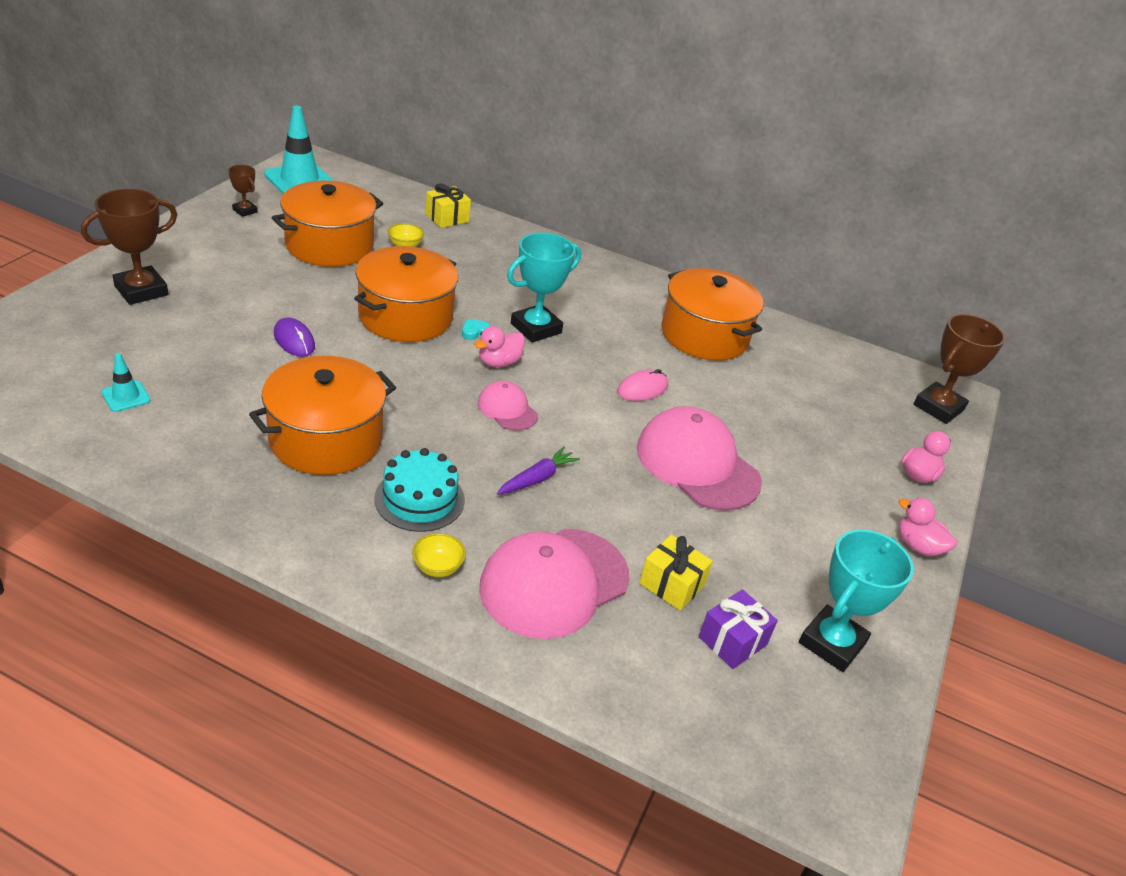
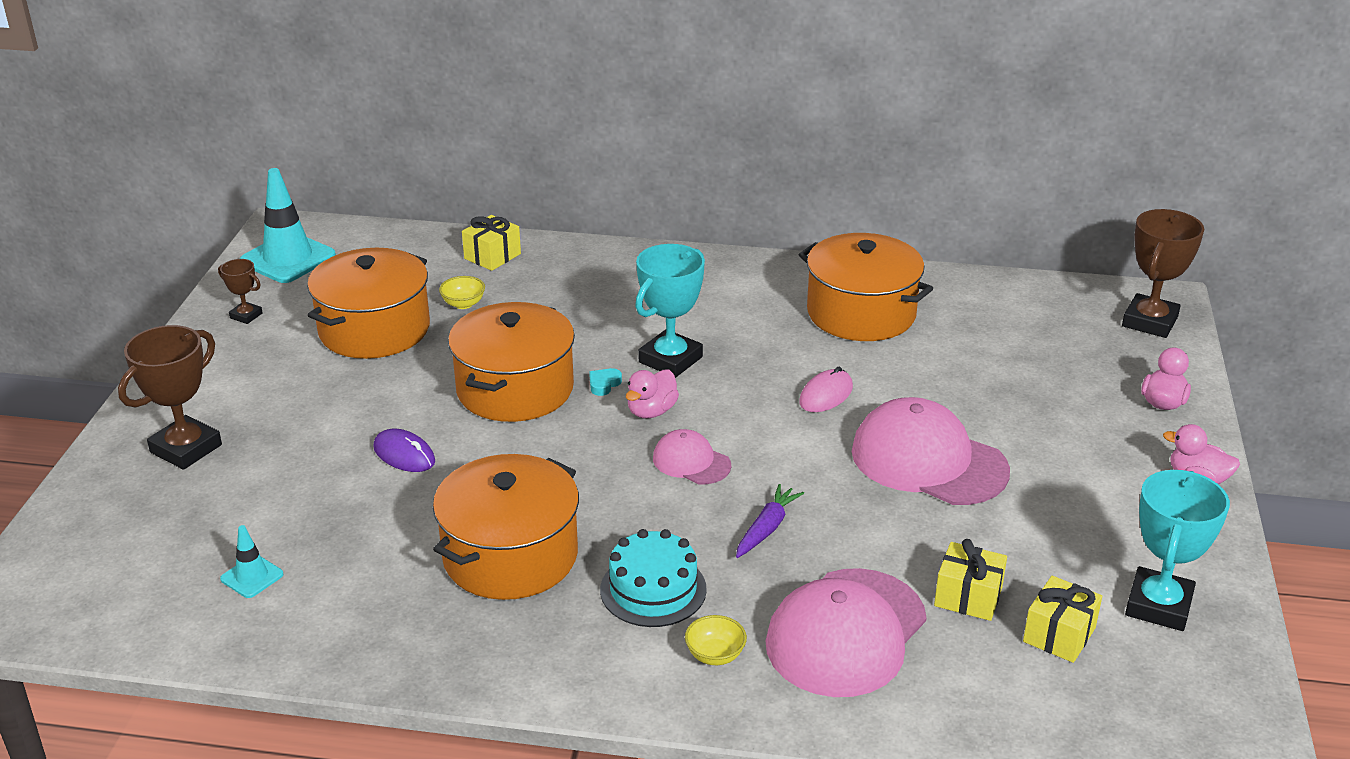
camera: 10 degrees left, 5 degrees down
(732, 641) = (1059, 635): purple gift -> yellow gift

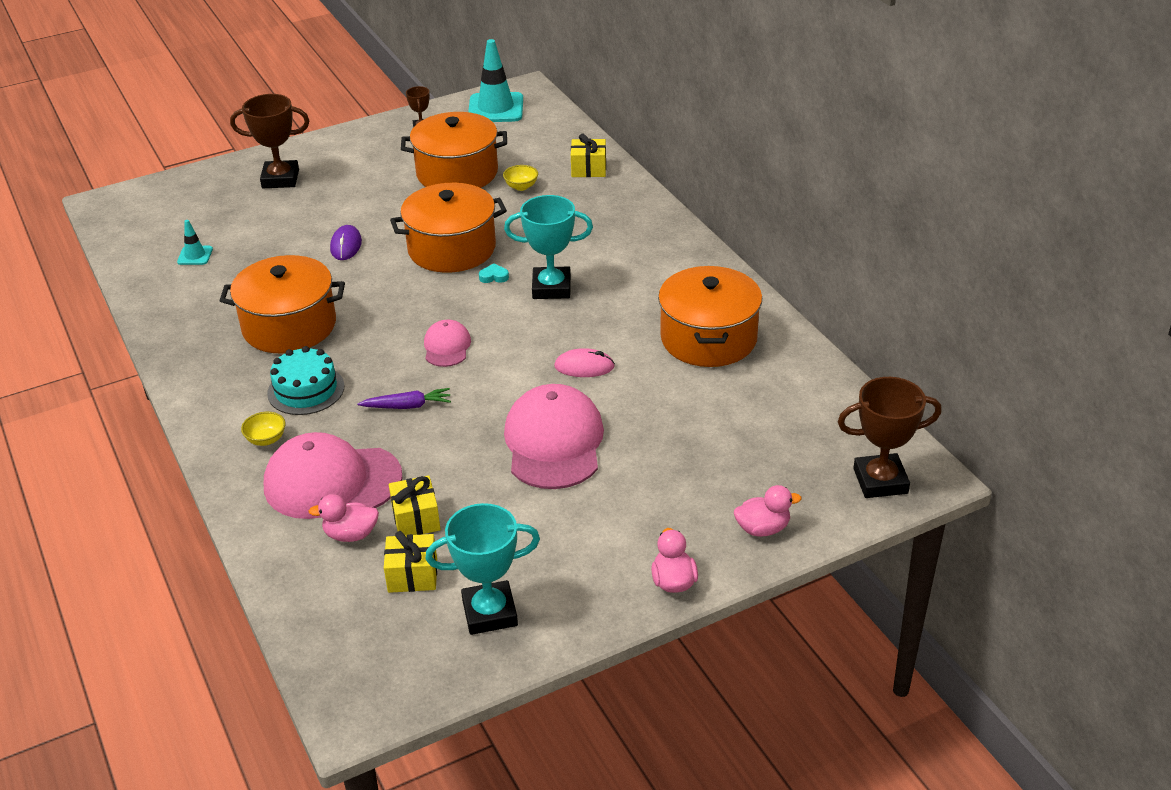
camera: 55 degrees right, 5 degrees up
(651, 411) = (484, 307): pink duck -> pink duck (351, 534)

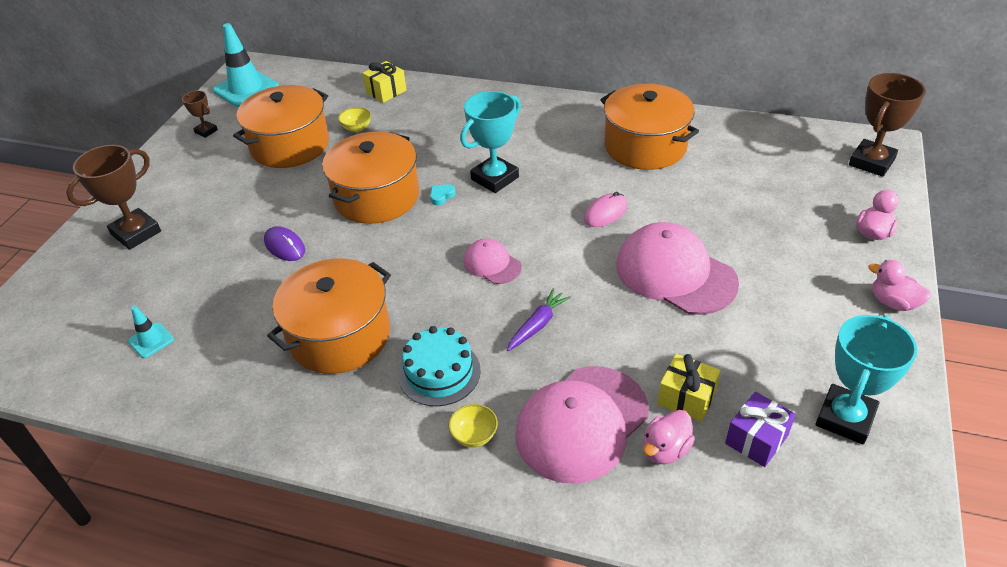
camera: 45 degrees left, 5 degrees up
(412, 575) = (756, 439): yellow gift -> purple gift

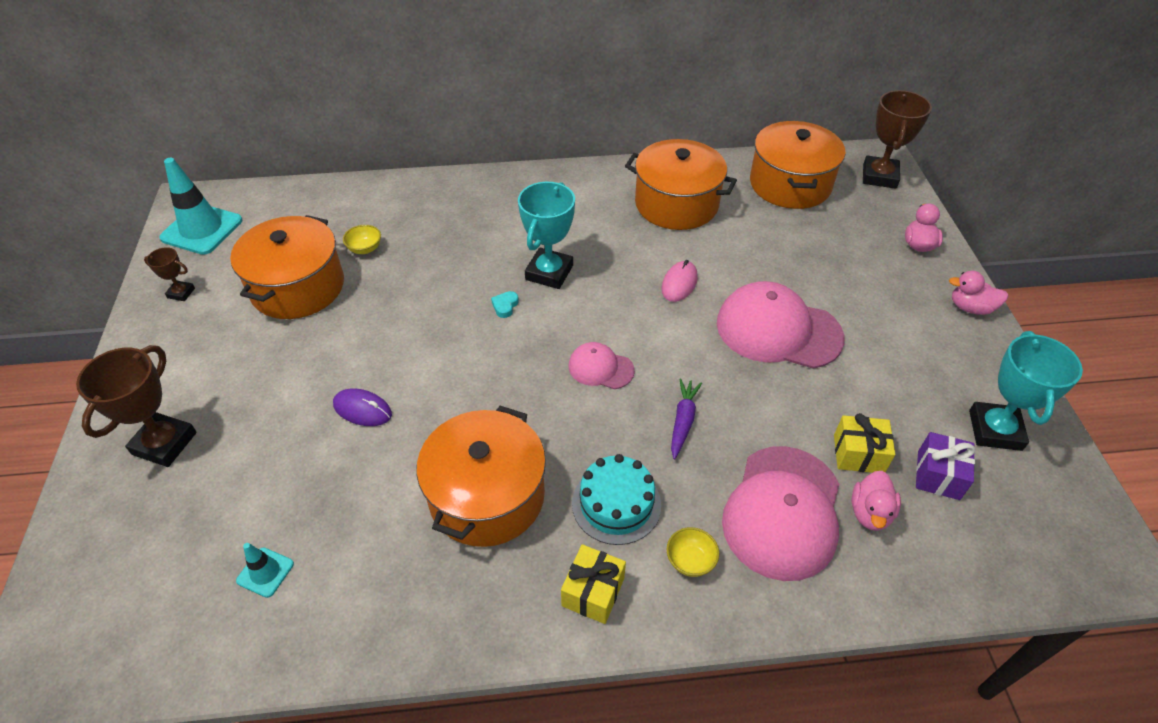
camera: 25 degrees left, 5 degrees up
(376, 197) = (434, 324): orange pot -> orange pot (790, 184)
(386, 91) = (374, 199): yellow gift -> yellow gift (593, 592)

